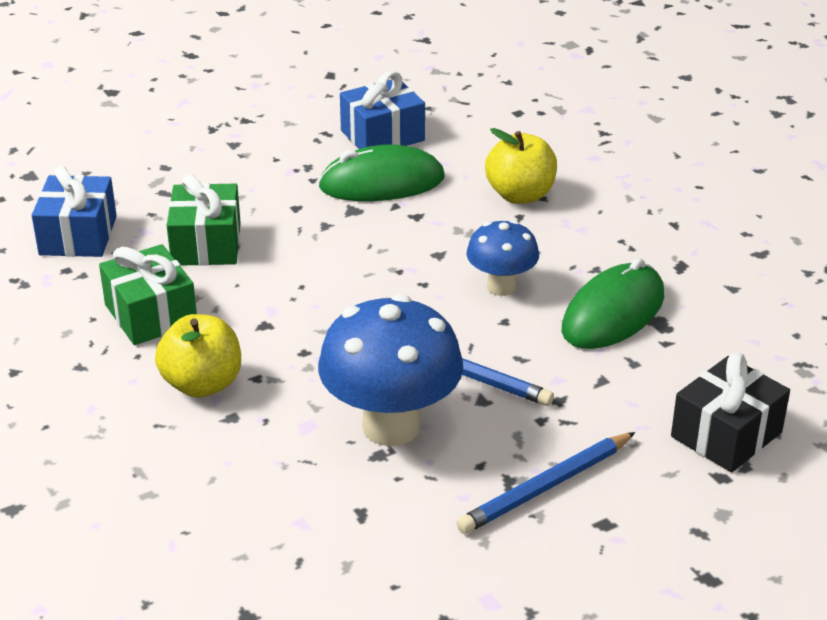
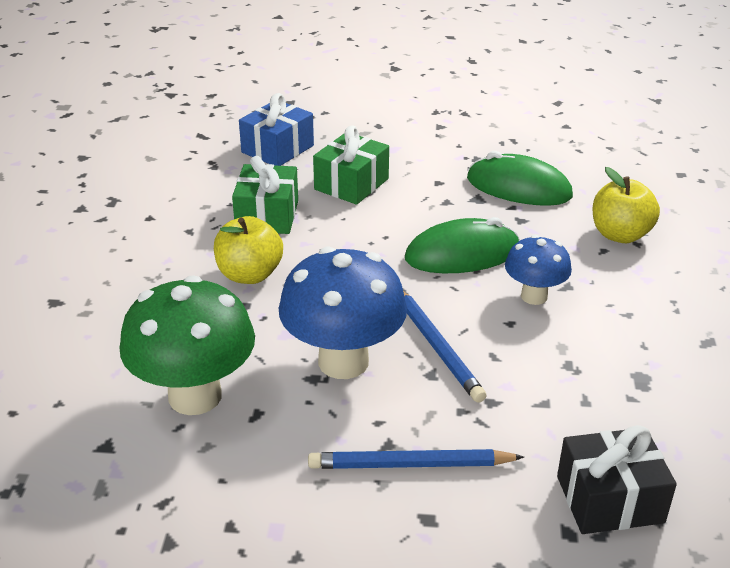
camera: 35 degrees right, 0 degrees up
(282, 526) = (195, 396): none -> green mushroom
(382, 135) = (553, 155): blue gift -> none
(613, 313) = (607, 355): green mouse -> green mouse (462, 254)

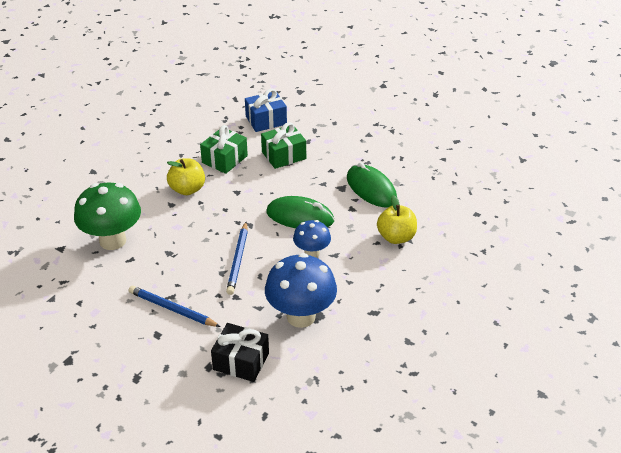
camera: 30 degrees right, 5 degrees up
(343, 362) = (189, 250): blue mushroom -> blue mushroom (301, 316)

